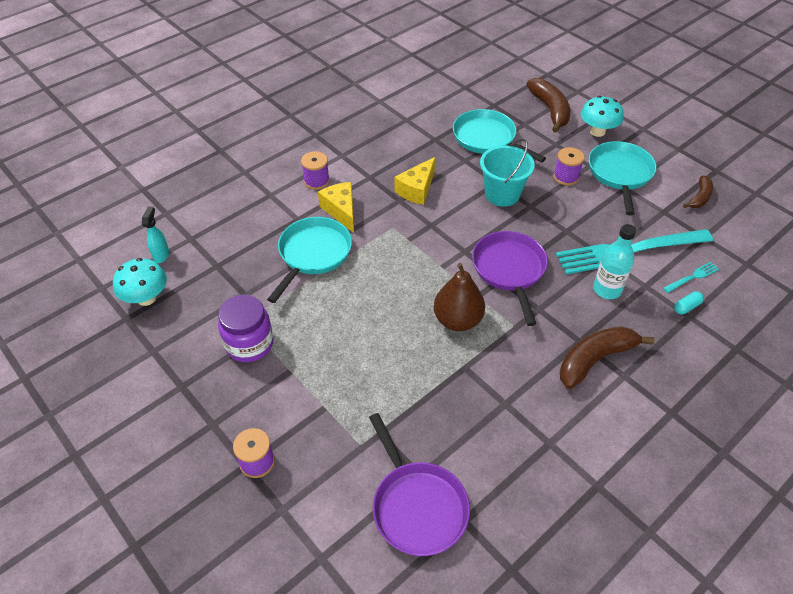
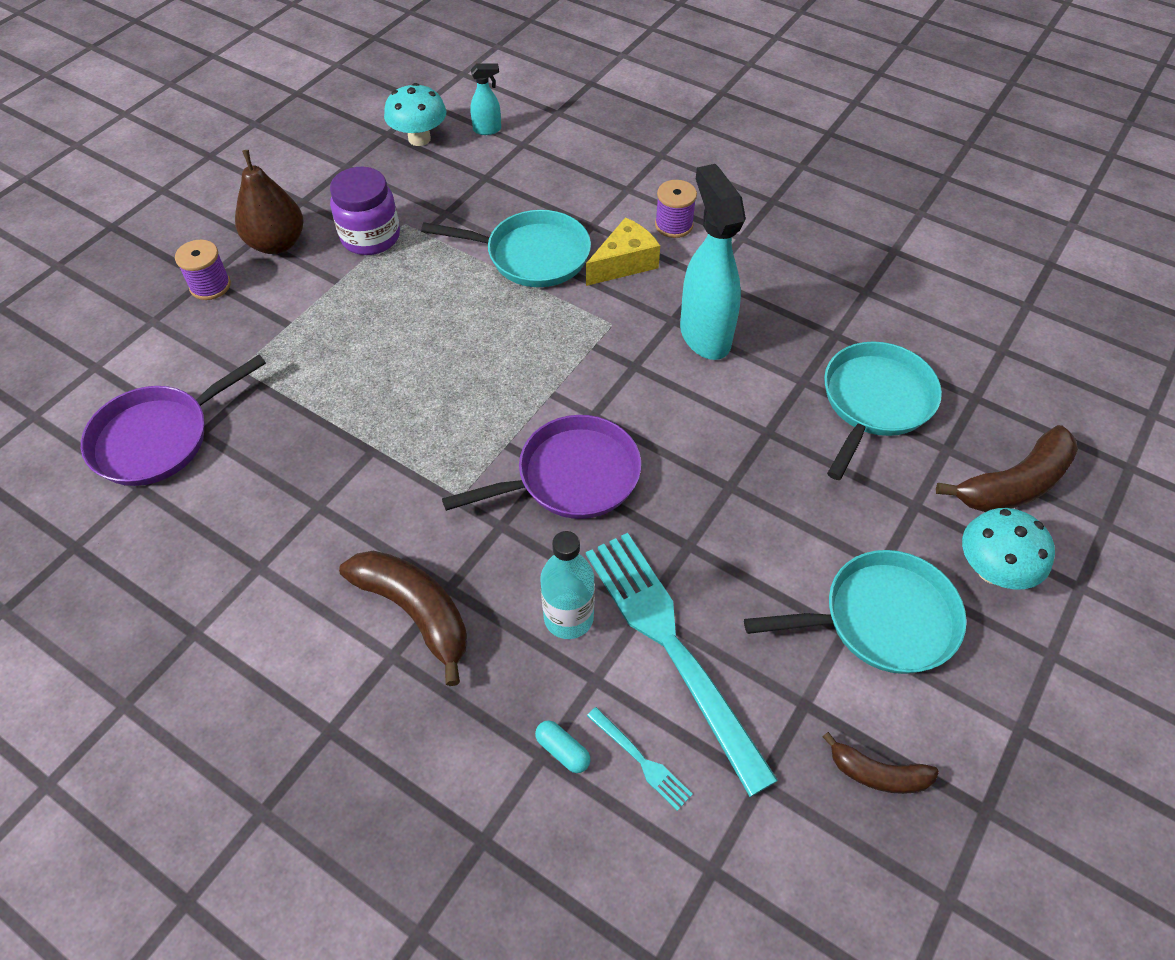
camera: 75 degrees right, 5 degrees up
(417, 189) = (704, 335): yellow cheese -> turquoise spray bottle
(457, 320) = (454, 429): brown pear -> brown pear (277, 243)
(502, 194) = (741, 443): turquoise bucket -> none
(566, 177) = (829, 530): purple spool -> none

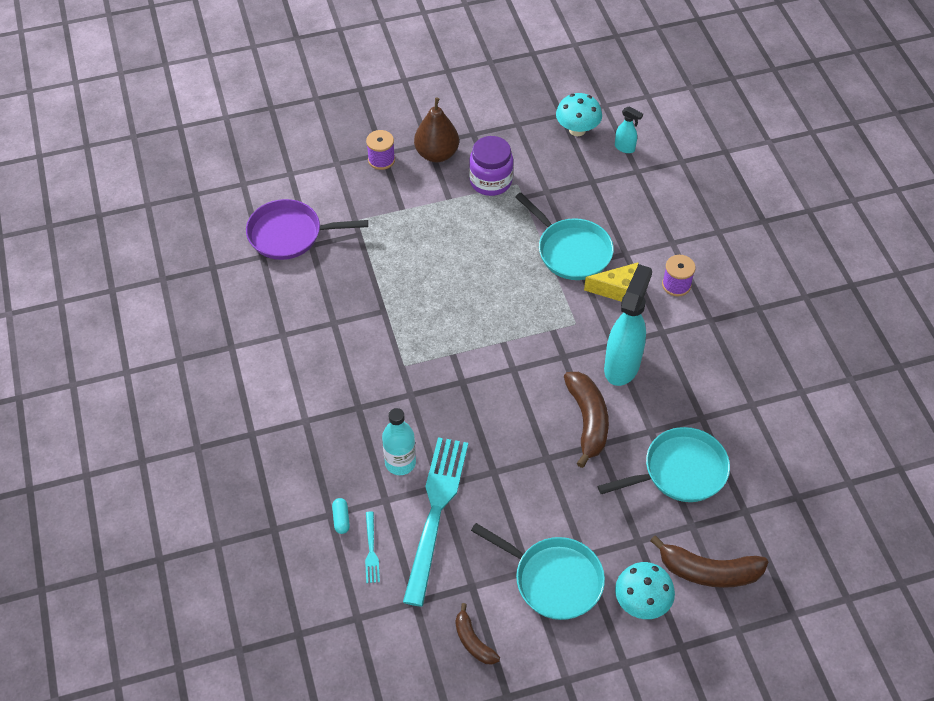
camera: 40 degrees right, 0 degrees up
(415, 612) = (333, 408): brown banana -> brown banana (587, 421)
(571, 477) = (469, 394): purple pan -> none

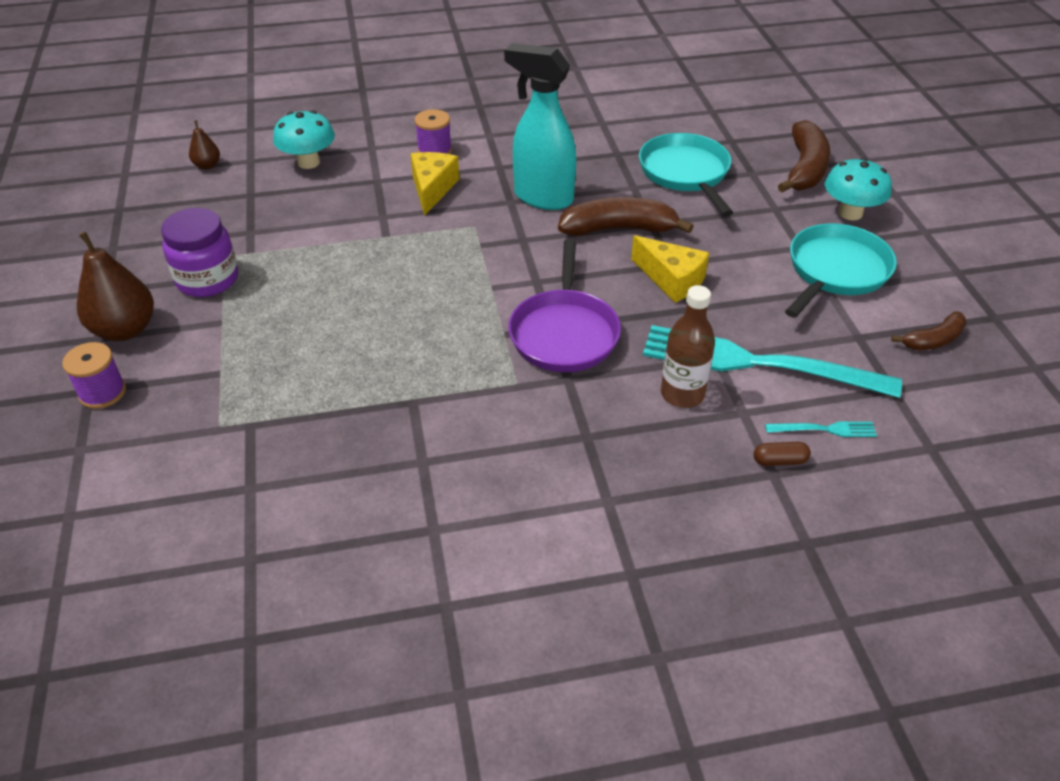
camera: 85 degrees left, 10 degrees down
(290, 234) = (214, 517): purple pan -> purple pan (564, 333)
(341, 519) = (779, 461): turquoise capsule -> brown capsule
(400, 463) = (682, 394): turquoise bottle -> brown bottle
(526, 458) = (671, 279): none -> yellow cheese
(571, 251) = (358, 220): turquoise pan -> none
(577, 130) = (154, 198): turquoise mushroom -> turquoise mushroom (308, 162)
(625, 148) = (207, 165): turquoise spray bottle -> brown pear

